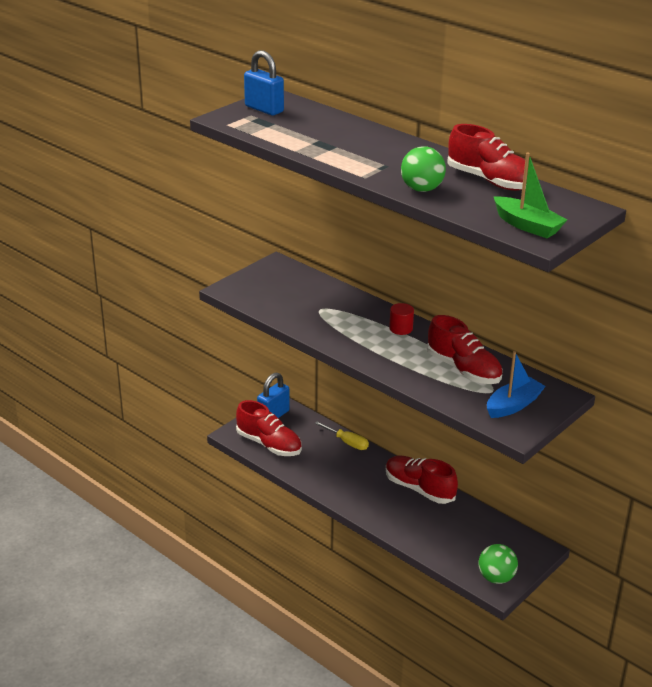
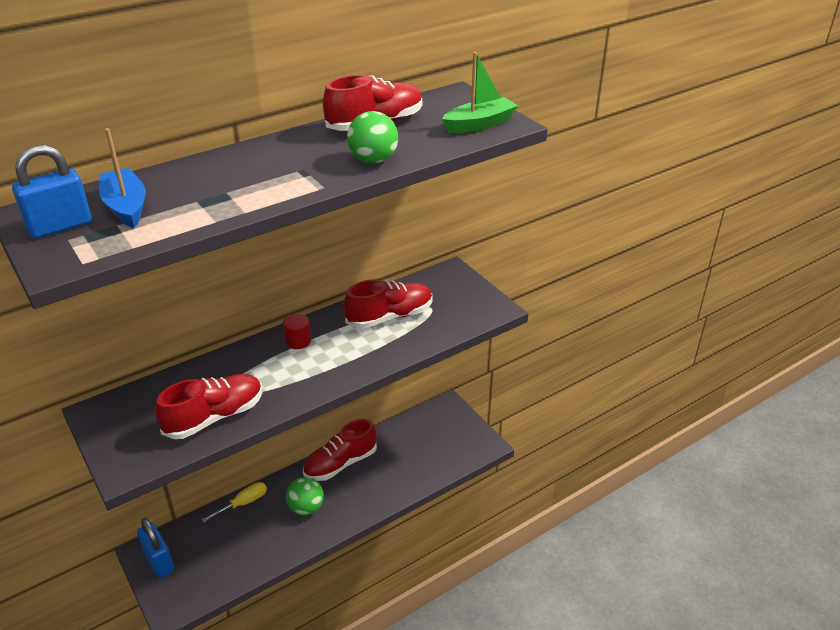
camera: 75 degrees left, 5 degrees up
(269, 444) = (209, 576): red shoe -> red shoe (214, 417)
(496, 578) = (474, 442): green ball -> green ball (306, 508)
(513, 405) = (457, 301): blue boat -> blue boat (126, 207)

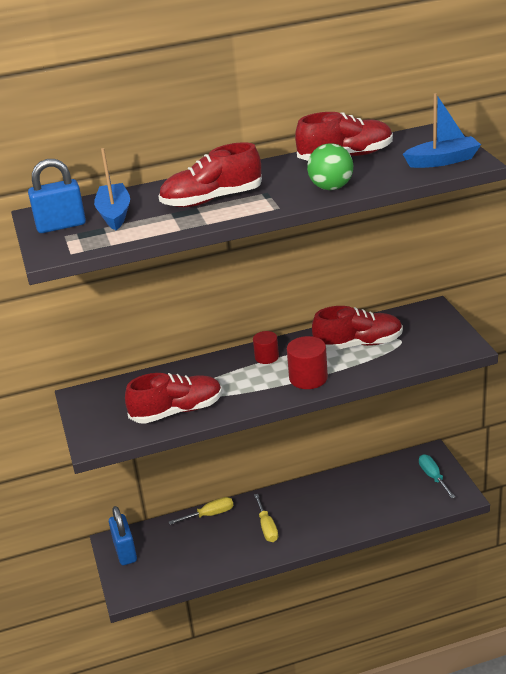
camera: 20 degrees right, 5 degrees down
(306, 508) = (267, 527): green ball -> yellow screwdriver
(340, 463) = (309, 493): red shoe -> red shoe (212, 200)
(349, 360) = (308, 378): none -> red cylinder
(456, 429) = (433, 477): none -> turquoise screwdriver
(479, 124) = (442, 161): green boat -> blue boat

